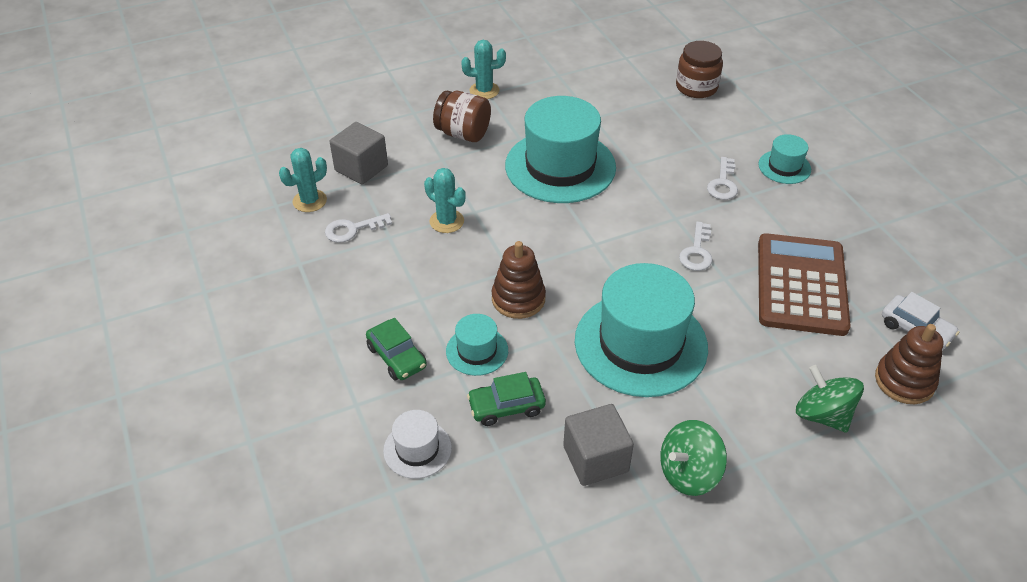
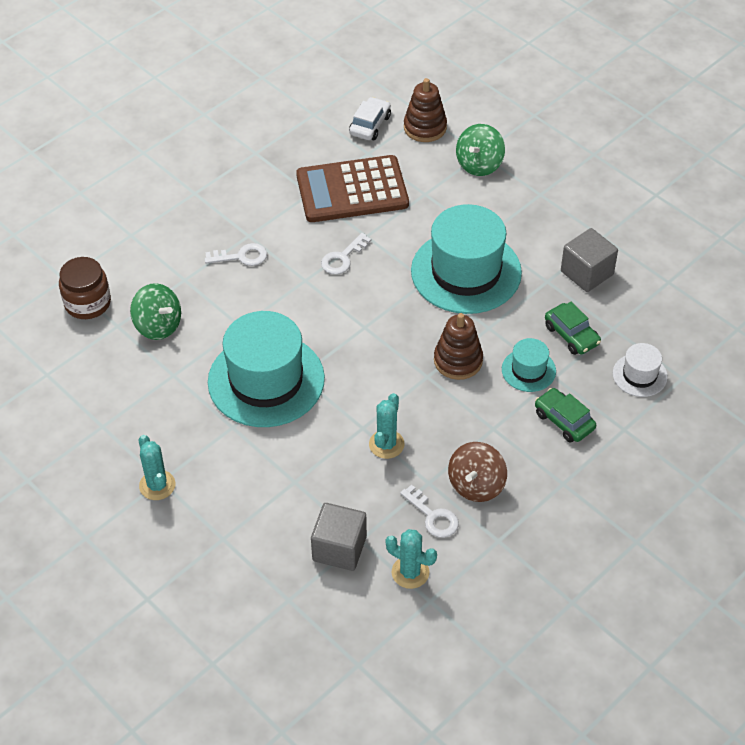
camera: 110 degrees left, 5 degrees up
(365, 267) = (476, 485): none -> brown spinning top
(397, 357) = (564, 421): green car -> green car turned 75 degrees counterclockwise
(463, 133) = (244, 478): brown jar -> none
(688, 473) = (569, 223): green spinning top -> green spinning top (158, 325)
(697, 252) = (343, 258): white key -> white key turned 135 degrees clockwise
(784, 167) = (199, 219): turquoise hat -> none

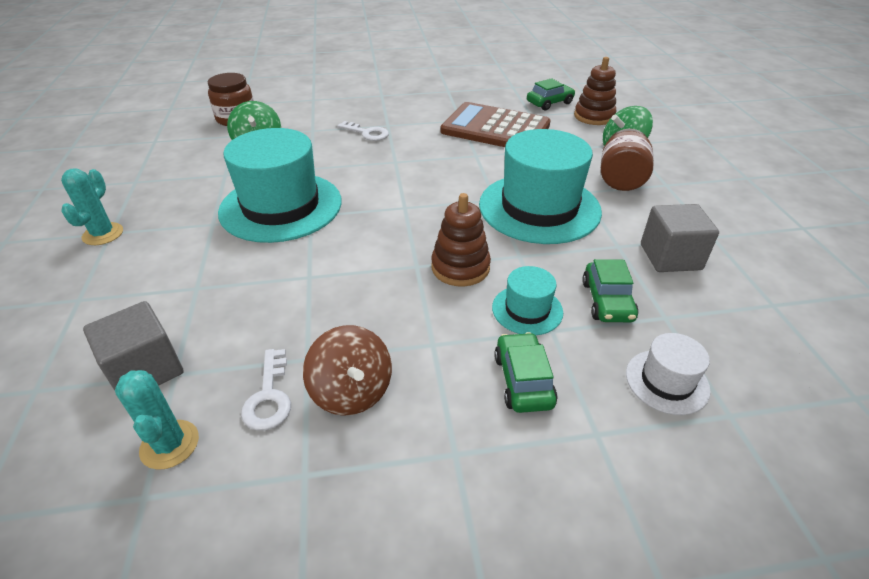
camera: 35 degrees right, 10 degrees down
(343, 258) = (441, 160): white key -> none
(370, 125) = (549, 103): white car -> green car
(386, 444) = (311, 301): turquoise cactus -> none
(476, 485) = (352, 391): brown spinning top -> brown spinning top turned 90 degrees counterclockwise
(504, 206) = (621, 180): none -> brown jar

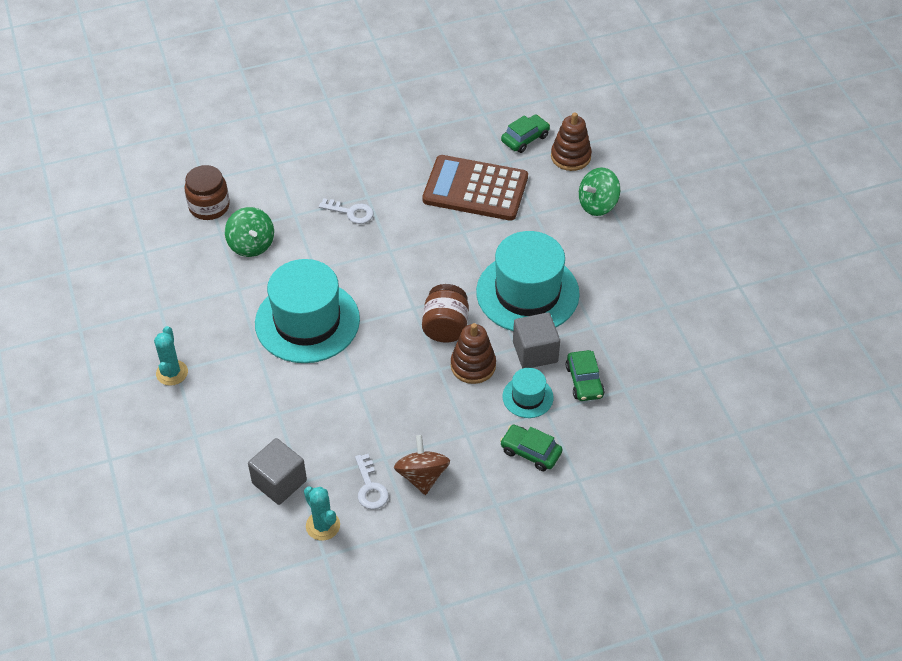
camera: 10 degrees left, 10 degrees up
(352, 391) = (422, 476): brown spinning top -> brown spinning top turned 150 degrees counterclockwise
(523, 380) = (530, 452): green car -> green car turned 45 degrees counterclockwise
(621, 180) = (596, 249): brown jar -> brown jar (445, 327)
(667, 381) = (622, 439): white hat -> none
(670, 257) = (632, 332): grey cube -> grey cube (535, 352)

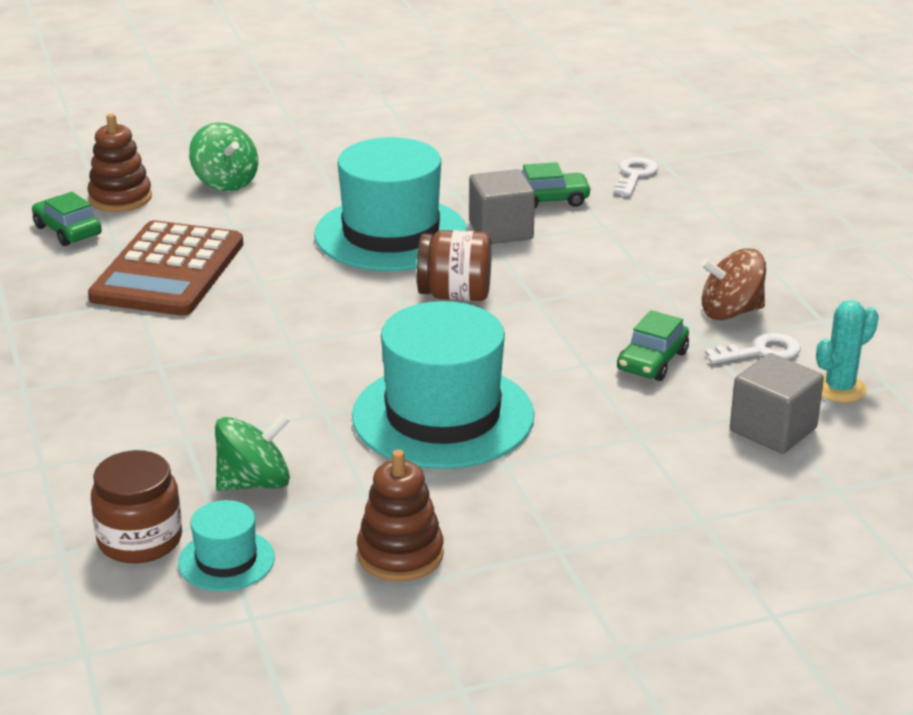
camera: 90 degrees left, 20 degrees down
(172, 373) = (565, 556): turquoise cactus -> none
(351, 212) = (194, 381): white key -> white key (635, 175)
(473, 365) = (528, 274): brown stacking toy -> brown stacking toy (400, 554)
(527, 397) = (580, 237): turquoise hat -> turquoise hat (226, 560)
(530, 452) = (672, 236): green car -> green car (652, 361)

